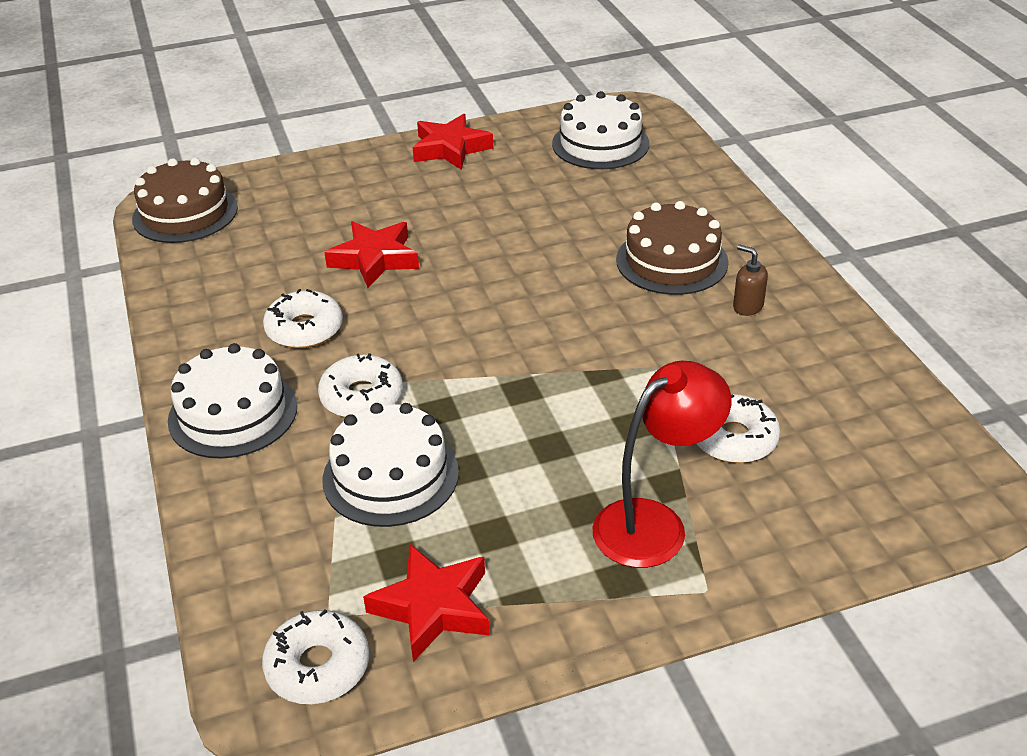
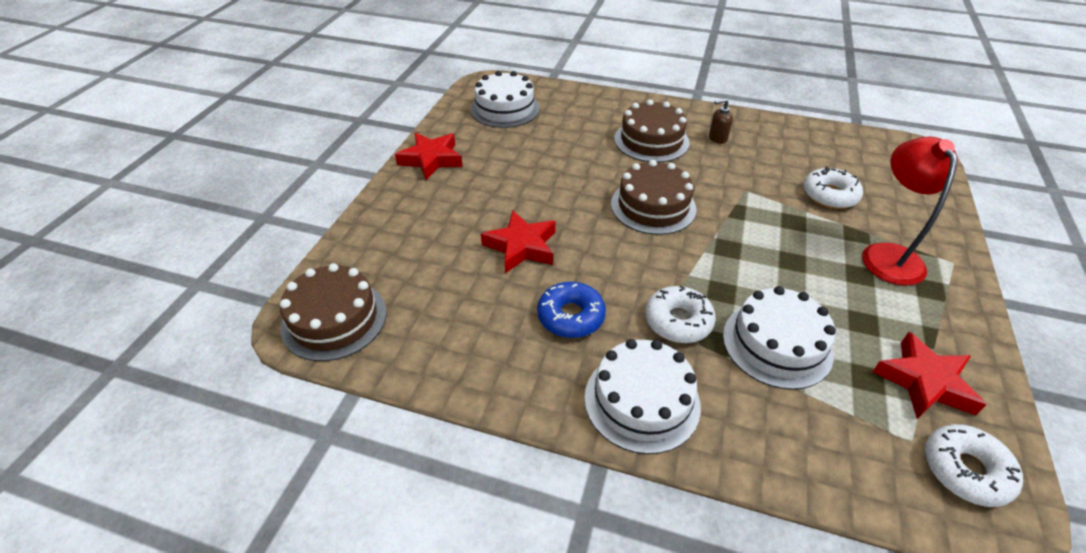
camera: 55 degrees left, 5 degrees up
(304, 329) = (571, 316): white donut -> blue donut
(538, 311) = (653, 206): none -> brown cake

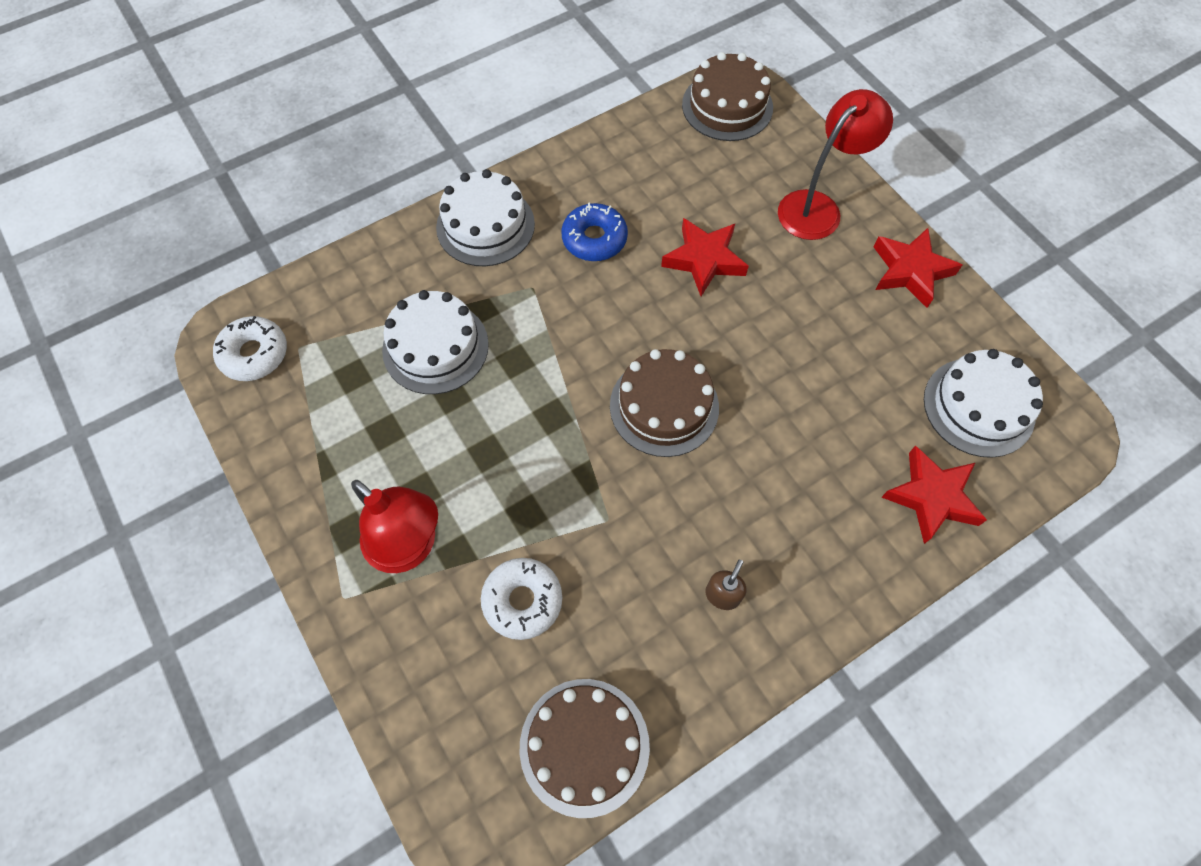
camera: 130 degrees right, 20 degrees up
(412, 217) = (818, 207): none -> red lamp
(651, 140) = (779, 511): brown cake -> brown cake (584, 746)
(678, 321) = (520, 302): white donut -> none
(925, 382) = (309, 409): red star -> red star (931, 497)

